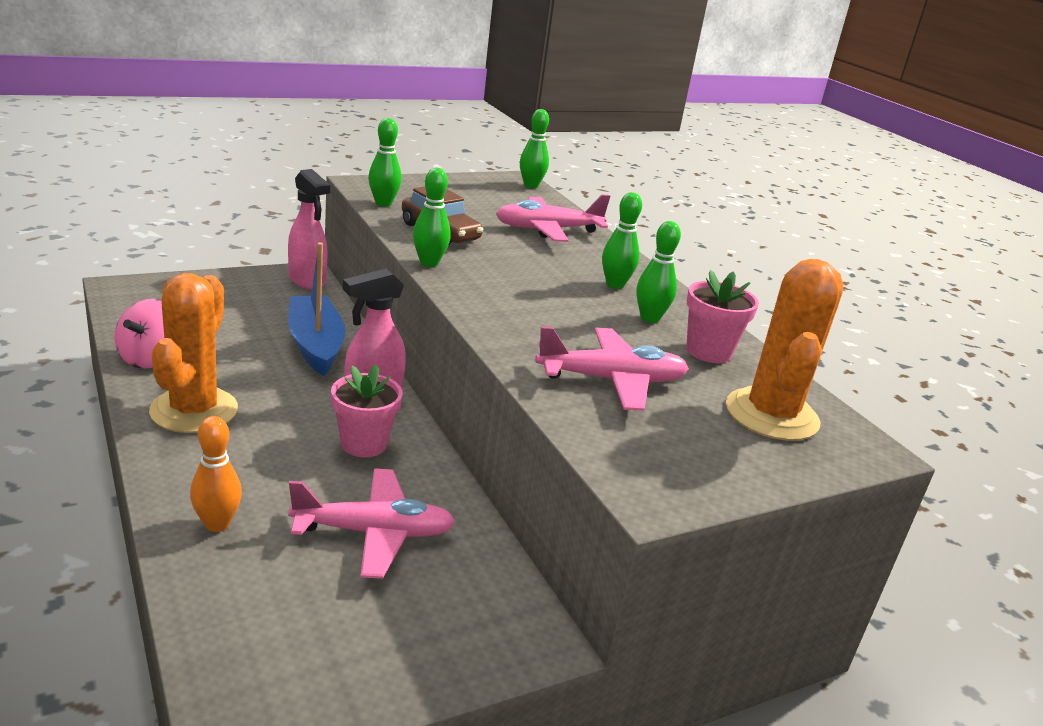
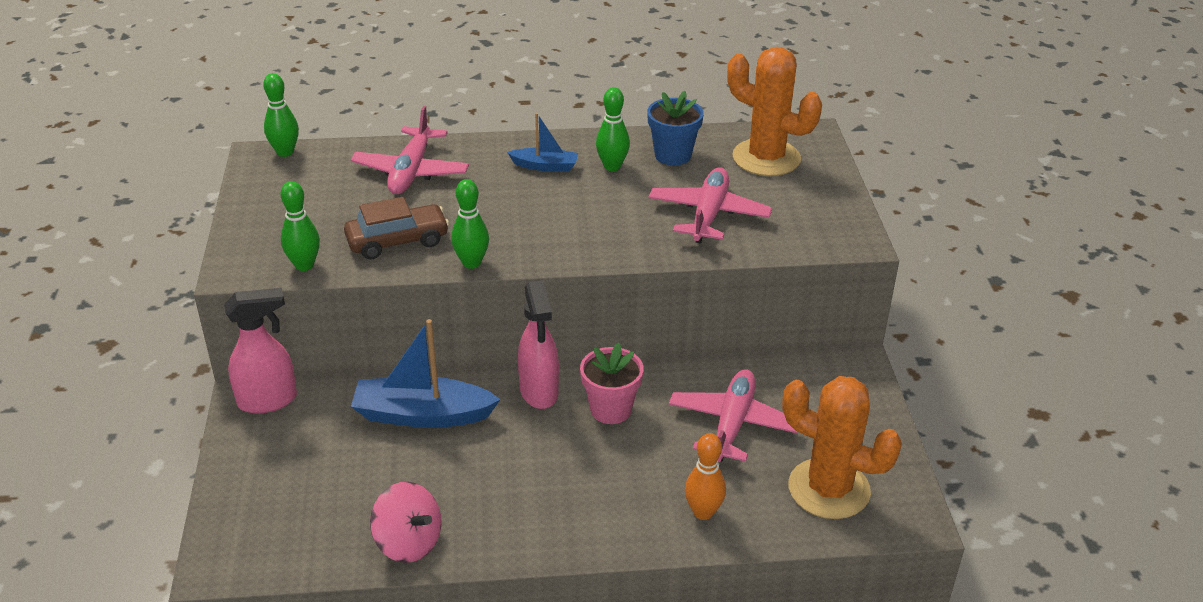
camera: 65 degrees left, 10 degrees up
(194, 410) = (524, 515): orange cactus -> orange cactus (828, 489)
(615, 285) = (545, 166): green bowling pin -> blue boat
(708, 351) = (673, 155): pink flower pot -> blue flower pot

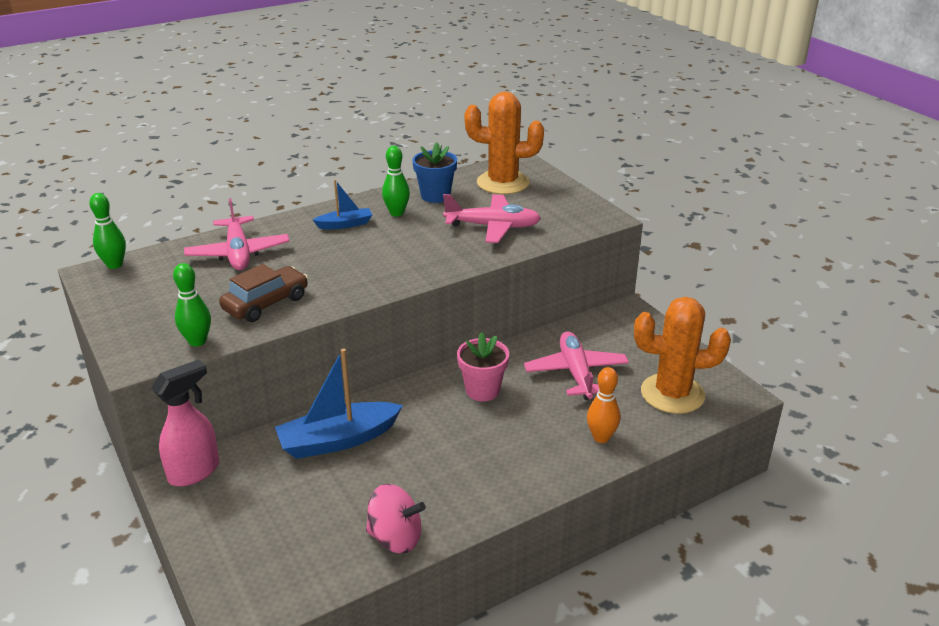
camera: 25 degrees left, 5 degrees down
(471, 263) = (340, 302): green bowling pin -> none
(539, 392) = (419, 395): pink spray bottle -> none
(708, 215) = (493, 227): pink plane -> pink plane turned 105 degrees clockwise

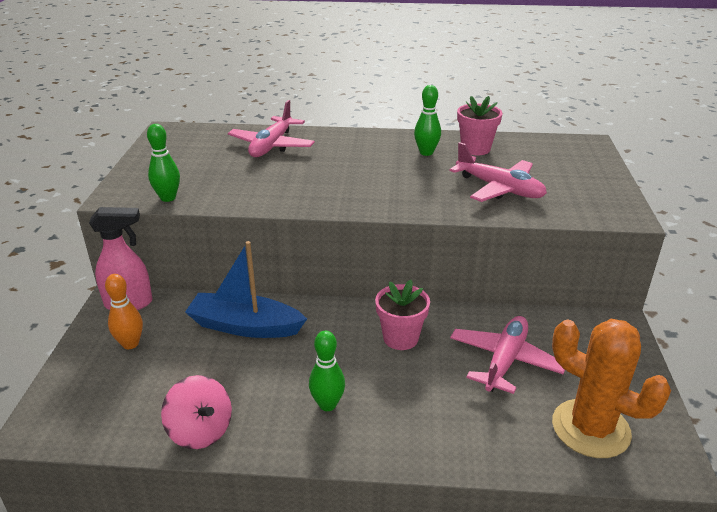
camera: 35 degrees right, 0 degrees up
(115, 265) = (185, 129): green bowling pin -> green bowling pin (327, 404)
(266, 303) = (245, 188): brown car -> none
(345, 224) = (374, 149): blue boat -> none
(435, 196) = (475, 149): blue flower pot -> pink flower pot
(503, 183) = (551, 155): orange cactus -> none
(601, 437) = (469, 436): orange bowling pin -> orange bowling pin (130, 344)

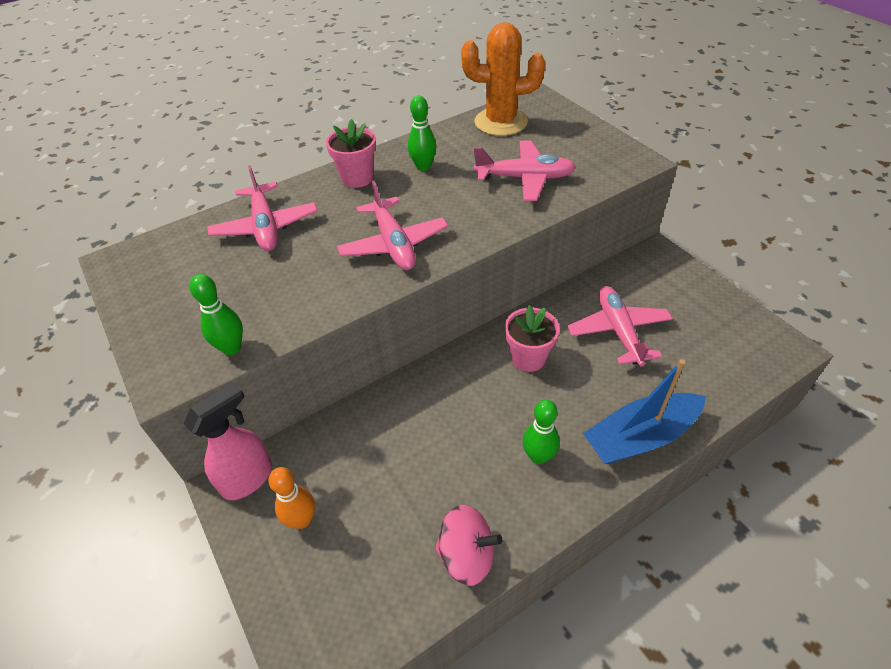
camera: 35 degrees left, 15 degrees up
(245, 326) = (390, 429): blue boat -> blue boat (640, 437)
(340, 188) = (393, 244): none -> pink plane
(475, 149) = (459, 143): pink flower pot -> pink flower pot (357, 178)
(590, 428) = (720, 352): orange cactus -> orange cactus (501, 122)

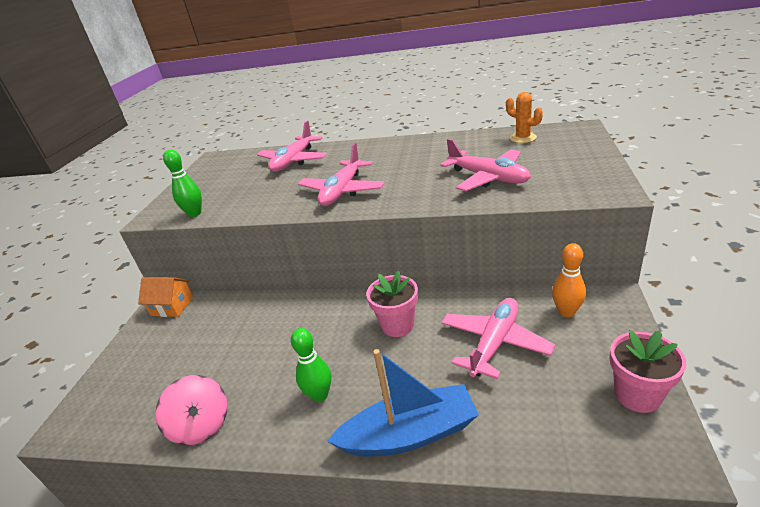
camera: 45 degrees right, 15 degrees down
(248, 478) = (172, 306): pink spray bottle -> orange house
(302, 520) = (163, 343): orange bowling pin -> orange bowling pin (566, 312)
(357, 178) = (376, 149): pink flower pot -> pink flower pot (637, 395)
(423, 167) = (425, 153): green bowling pin -> none
(501, 122) = (523, 138): orange cactus -> orange cactus, size x0.52
(640, 437) = (410, 434): blue boat -> blue boat turned 150 degrees clockwise

